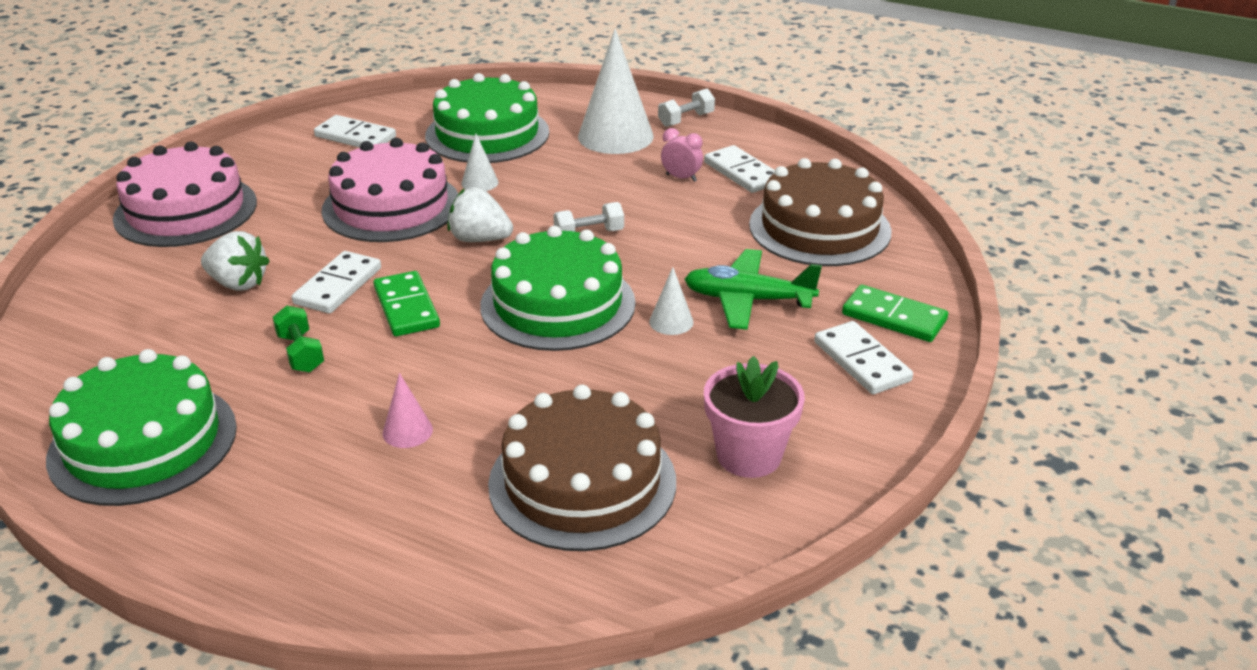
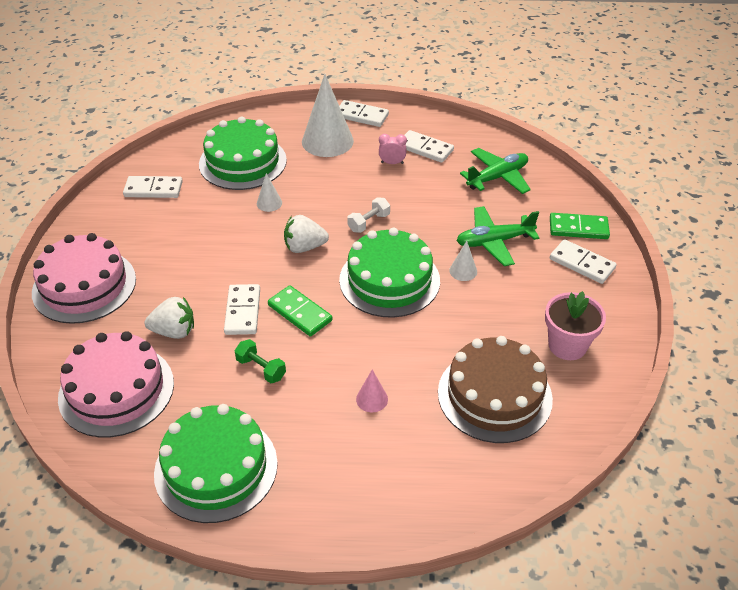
camera: 25 degrees left, 10 degrees up
(391, 206) = (226, 239): pink cake -> pink cake (116, 390)
(686, 120) = (361, 116): white dumbbell -> white domino
(819, 228) = (497, 177): brown cake -> green plane

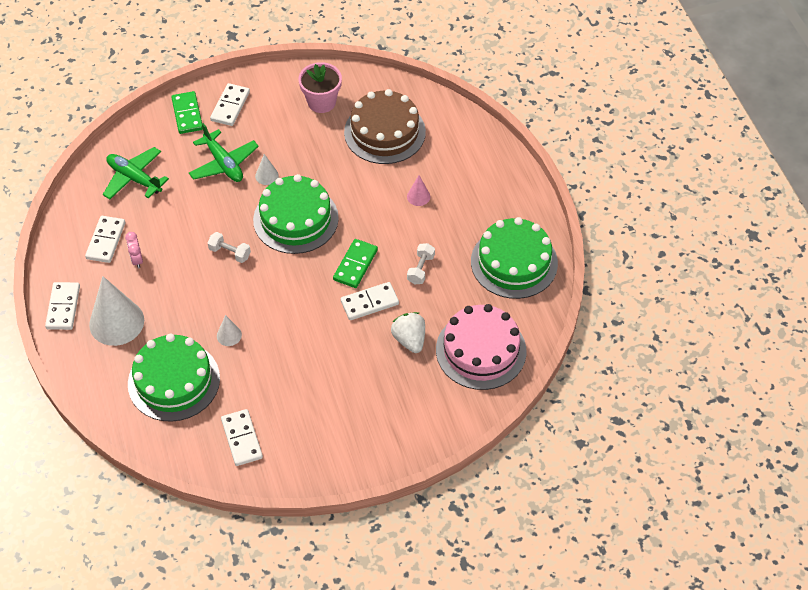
camera: 110 degrees left, 10 degrees up
(84, 286) = (388, 429): pink cake -> none
(261, 368) = (420, 269): green dumbbell -> white dumbbell
(304, 247) = (278, 288): white strawberry -> none

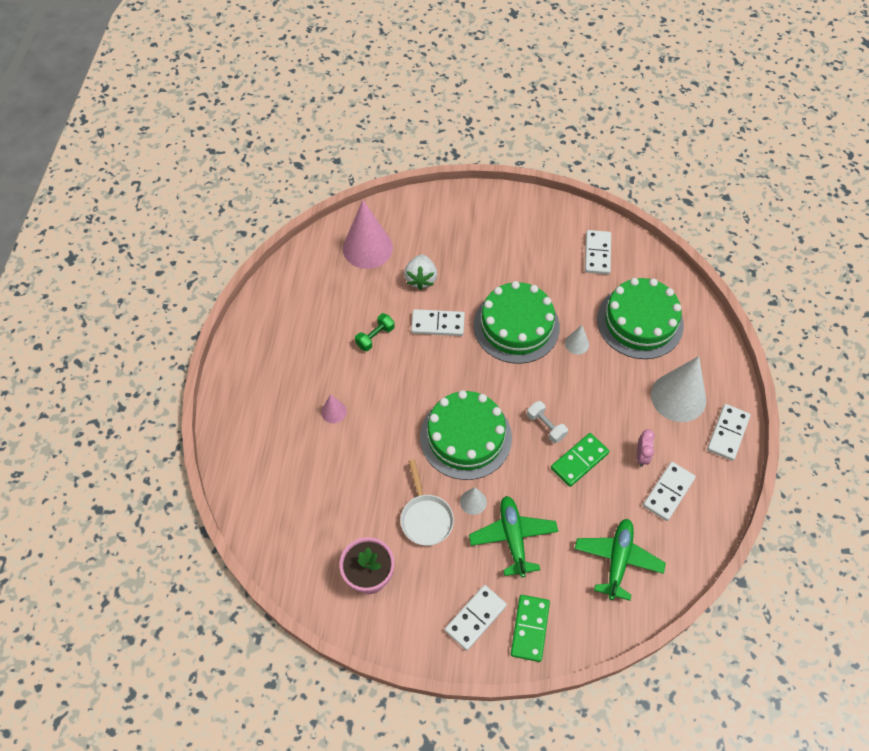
camera: 155 degrees left, 5 degrees up
(134, 178) = (617, 560): green plane -> green plane turned 135 degrees counterclockwise
(299, 152) = (425, 518): none -> white pan
(355, 265) = (432, 365): green domino -> green domino (579, 460)
(384, 132) = (323, 504): brown cake -> none
(420, 269) = (375, 337): white dumbbell -> green dumbbell
(481, 350) = (367, 248): pink cake -> pink cone
(514, 262) = (290, 310): green cake -> green cake (516, 326)

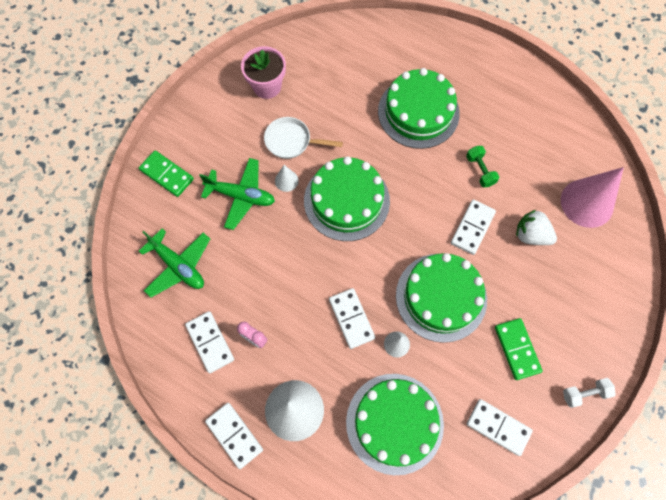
camera: 115 degrees right, 10 degrees up
(333, 412) = (418, 112): pink cone -> green cake
(475, 618) = (196, 142): white domino -> white domino (351, 319)
(546, 426) = (324, 271): white dumbbell -> white dumbbell (584, 393)
(579, 460) = (278, 282): green domino -> green domino (517, 349)

